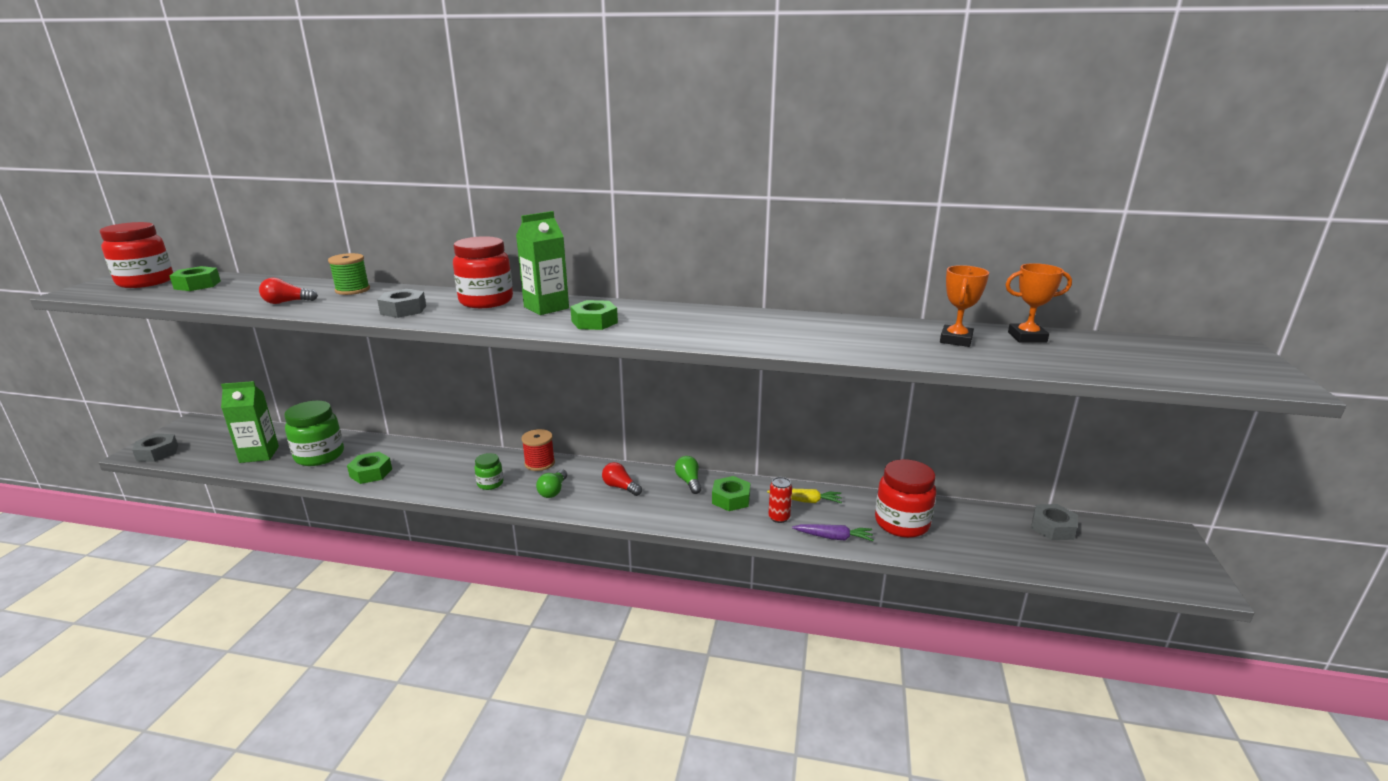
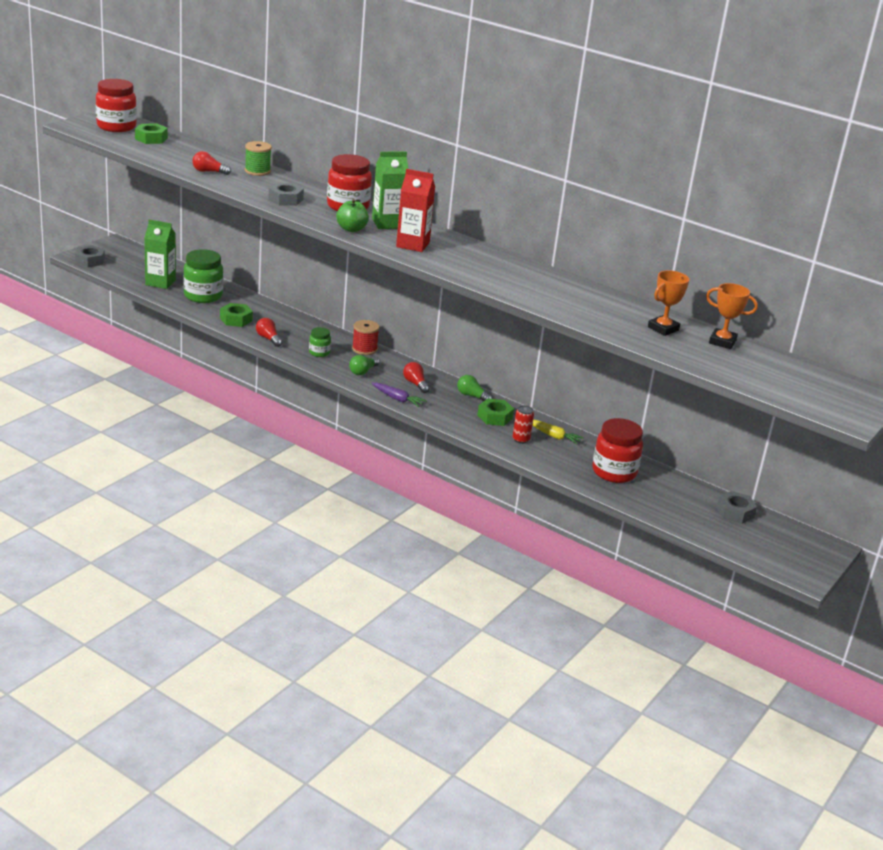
camera: 20 degrees right, 5 degrees up
(421, 485) = (268, 339): none -> red light bulb
(507, 322) = (351, 229): none -> green apple
(594, 322) = (412, 245): green nut -> red carton
(689, 481) = (472, 396): green light bulb -> green light bulb turned 60 degrees counterclockwise
(834, 537) = (550, 464): purple carrot -> purple carrot (397, 399)

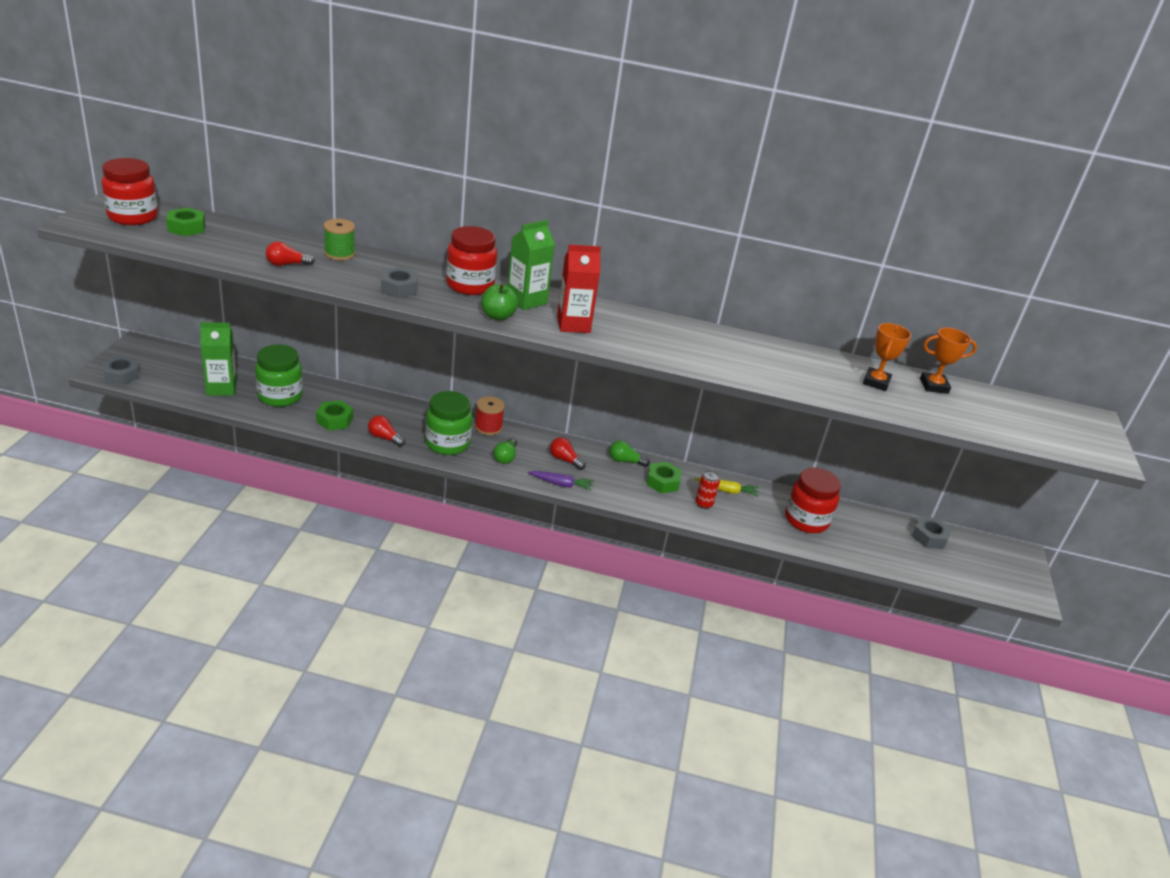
camera: 25 degrees left, 5 degrees up
(319, 353) = (447, 443): green jar -> green jar, size x1.91

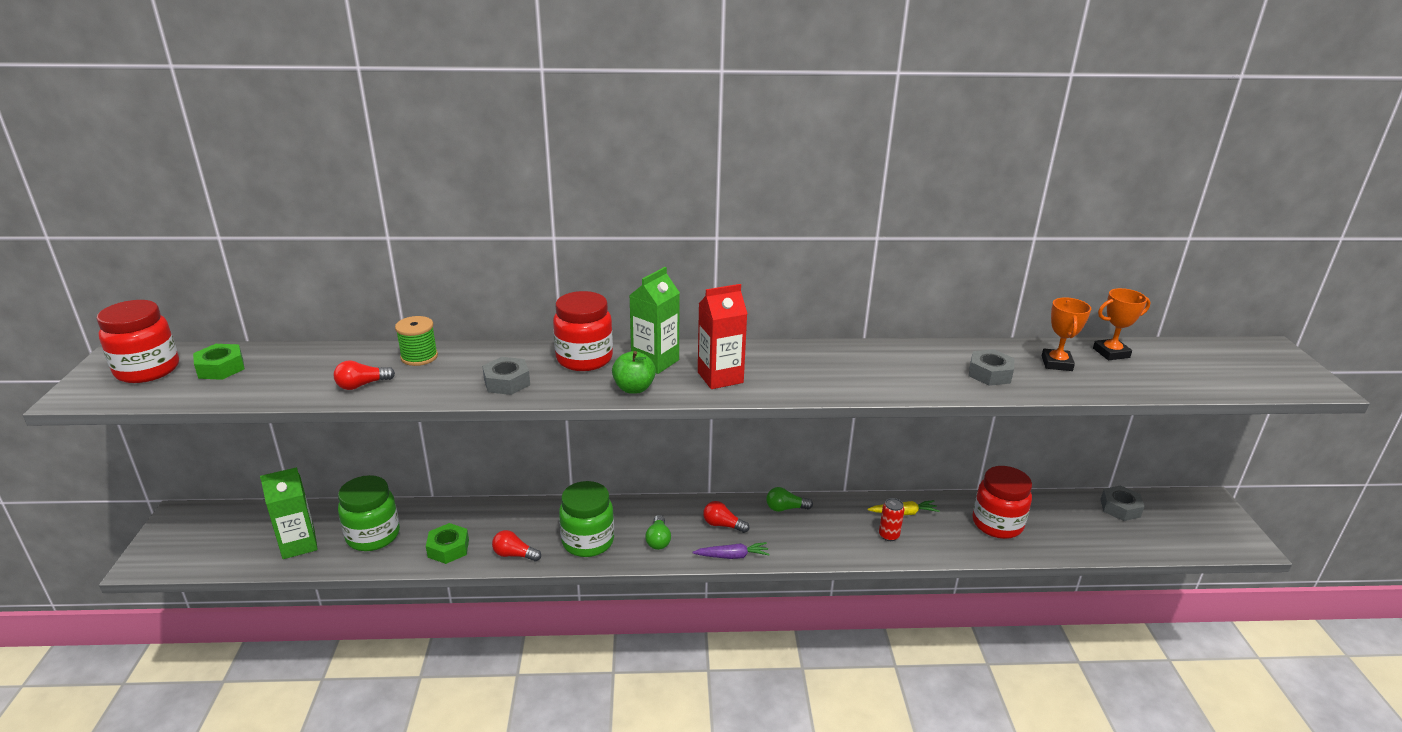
camera: 10 degrees left, 5 degrees down
(121, 375) = (168, 561): grey nut -> grey nut (990, 374)
(488, 427) = (624, 509): red spool -> none
(662, 482) = (835, 522): green nut -> none

